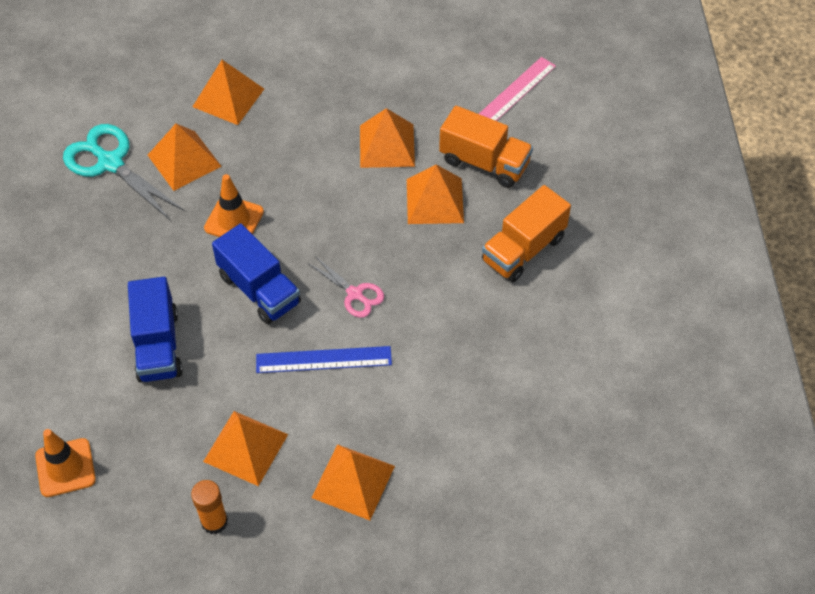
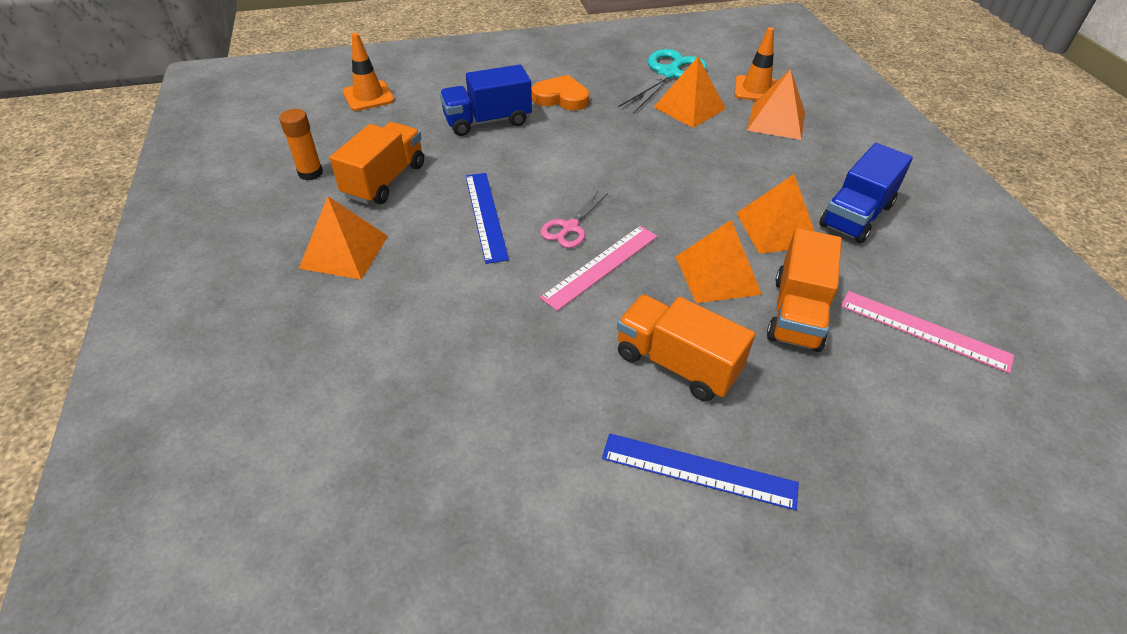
camera: 80 degrees right, 10 degrees down
(130, 270) = (561, 98): none -> orange heart
(234, 220) = (634, 142): orange traffic cone -> orange traffic cone (756, 89)
(246, 447) = (385, 180): orange pyramid -> orange truck
(259, 289) = (559, 166): blue truck -> blue truck (856, 215)
(410, 279) = (601, 266): none -> pink ruler
(614, 258) = (698, 470): none -> blue ruler

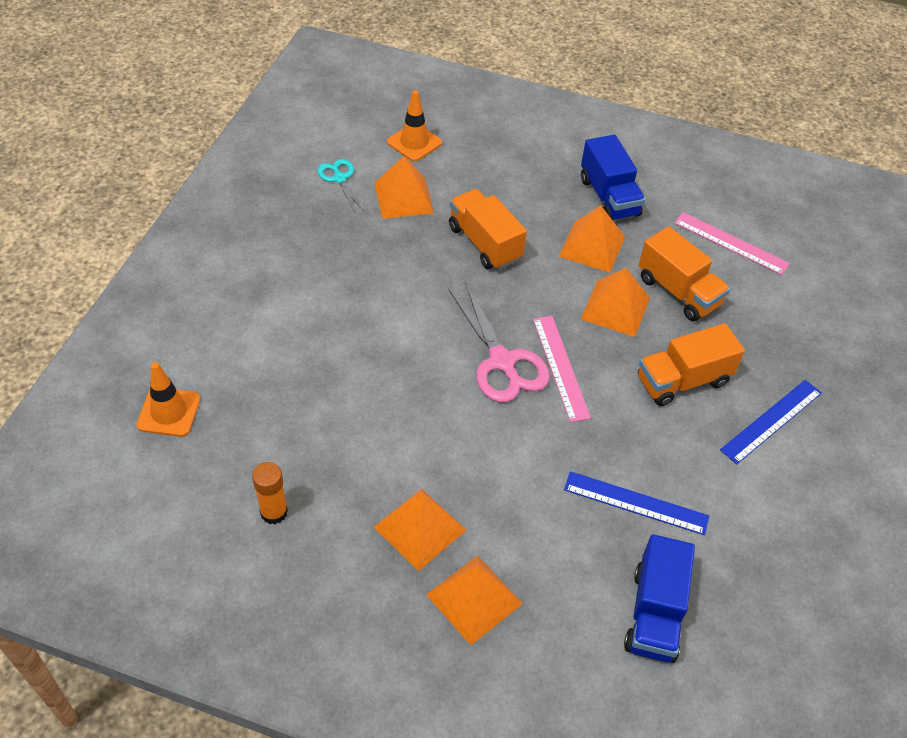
camera: 60 degrees left, 5 degrees up
(385, 180) = (335, 458): orange truck -> orange truck (484, 243)
(486, 215) = (445, 408): blue ruler -> blue ruler (636, 503)
(487, 121) = (303, 340): blue truck -> blue truck (654, 613)
(561, 98) = (311, 269): orange heart -> none
(570, 227) = (502, 361): pink scissors -> pink scissors, size x1.75
(668, 74) = (340, 178): turquoise scissors -> turquoise scissors, size x0.57
(776, 121) = (467, 161): orange pyramid -> orange pyramid (474, 599)
(924, 330) = (731, 243): pink ruler -> pink ruler turned 60 degrees clockwise

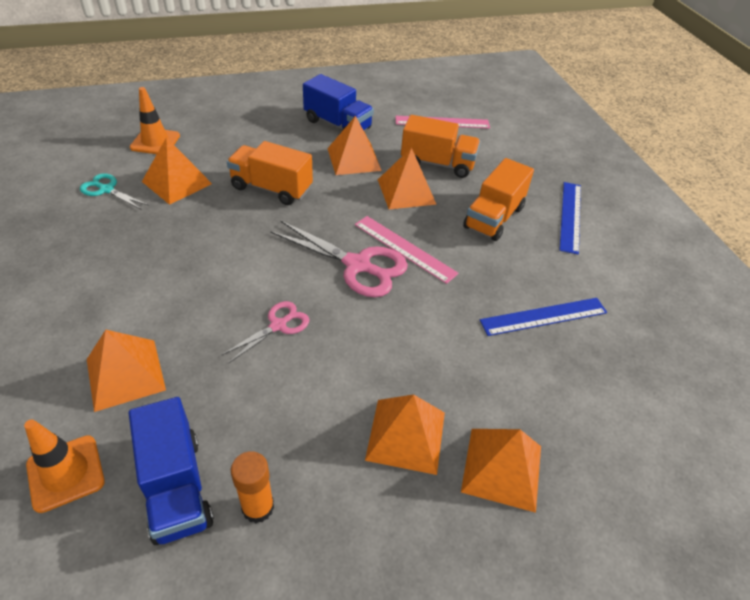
camera: 35 degrees left, 5 degrees down
(250, 359) = (125, 374): none -> orange pyramid
(390, 381) = (278, 325): none -> pink scissors
(654, 613) = (633, 391): blue truck -> blue truck (176, 487)

